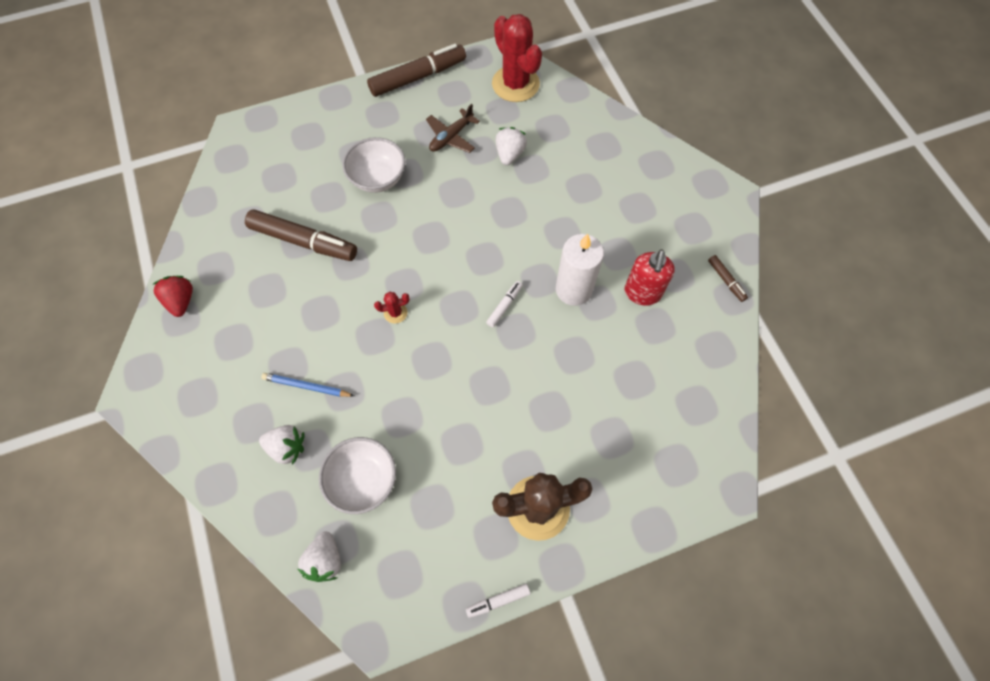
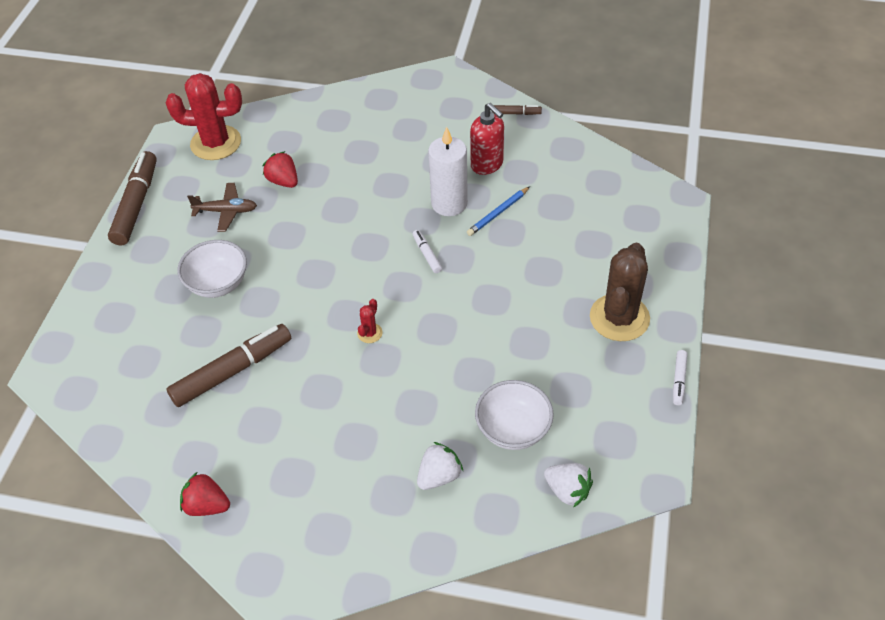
camera: 55 degrees left, 15 degrees down
(306, 386) = (389, 434): blue pencil -> blue pencil (498, 213)
(451, 137) = (226, 211): brown plane -> brown plane turned 75 degrees counterclockwise
(509, 154) = (283, 181): white strawberry -> red strawberry

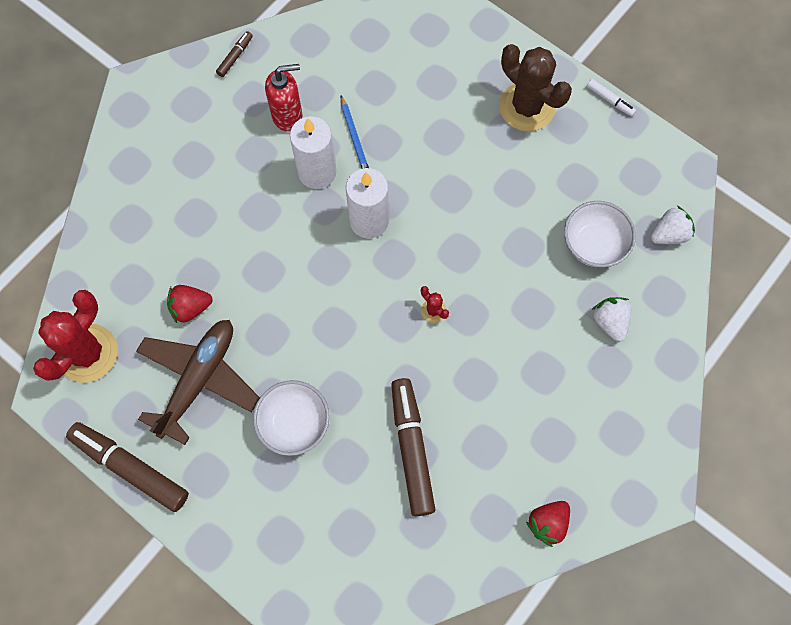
camera: 65 degrees left, 20 degrees up
(226, 211) = (199, 380): brown plane -> brown plane, size x1.77
(427, 254) = (369, 221): white marker -> white candle

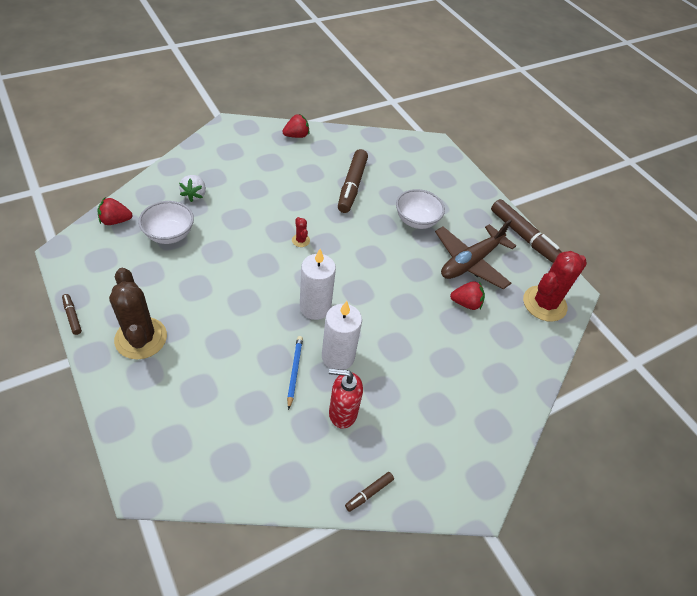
camera: 165 degrees left, 20 degrees down
(610, 100) = (72, 316): white marker -> brown marker
(669, 234) = (115, 221): white strawberry -> red strawberry

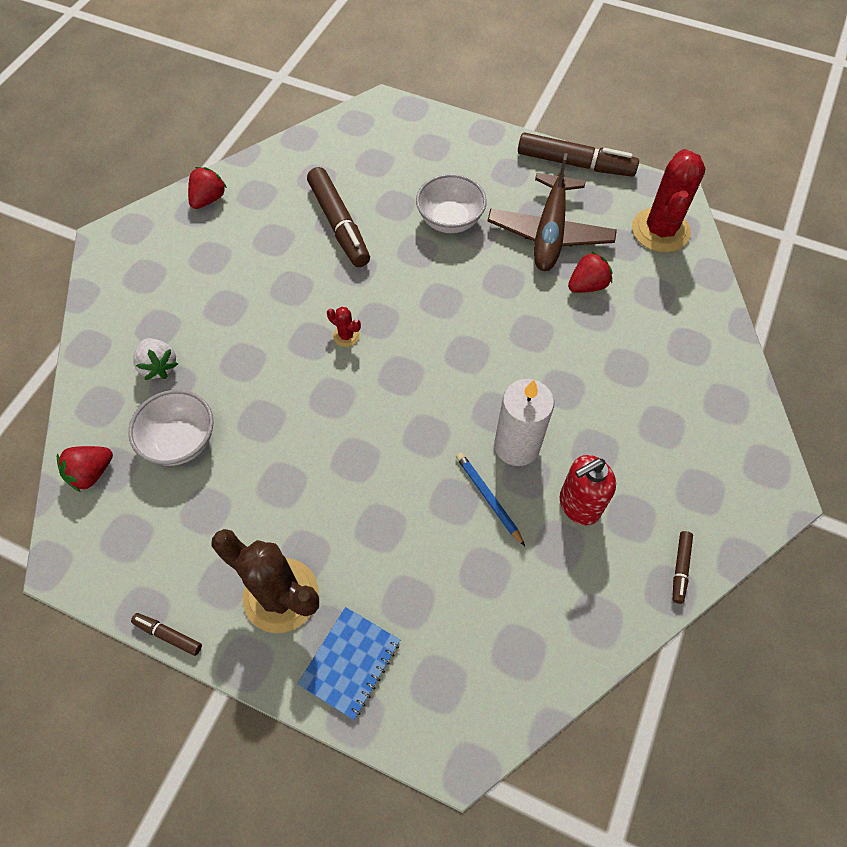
camera: 30 degrees left, 10 degrees up
(139, 396) = (350, 662): none -> blue notebook
(315, 307) = (439, 407): white candle -> none

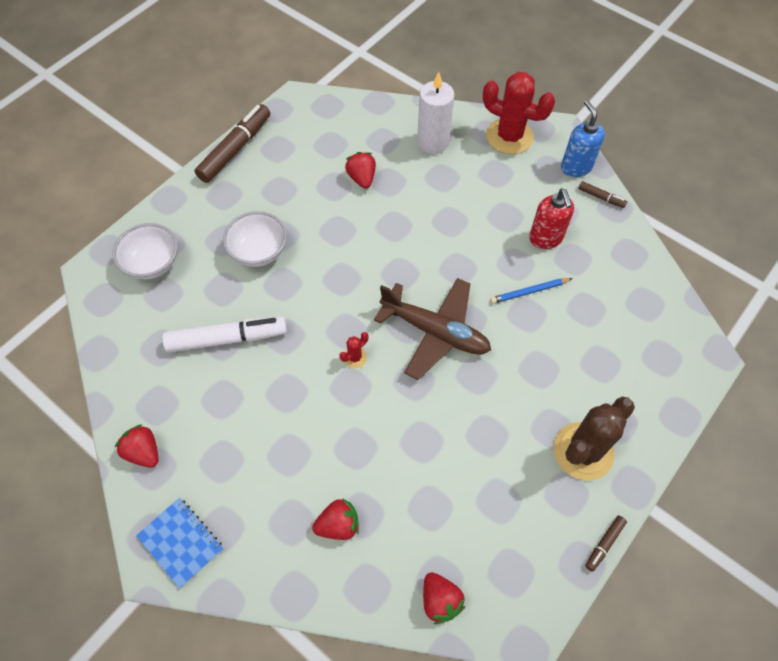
camera: 75 degrees left, 0 degrees up
(159, 366) = (338, 525): white strawberry -> red strawberry
(180, 441) = (425, 513): white bowl -> white bowl (153, 263)
(339, 224) = (227, 338): brown marker -> white marker
(350, 662) = (641, 411): blue notebook -> blue notebook (181, 543)
(517, 446) = (490, 262): white candle -> white candle (433, 142)
(549, 233) = (301, 186): brown plane -> brown plane (435, 332)
(660, 230) = (327, 118): red cactus -> red cactus (509, 136)
(720, 526) = (576, 167): none -> blue soap dispenser

